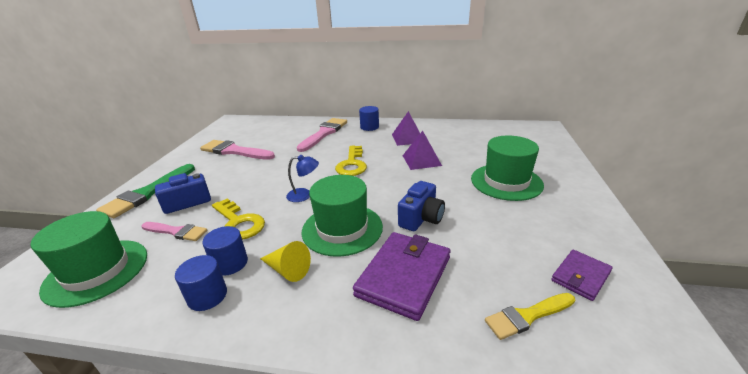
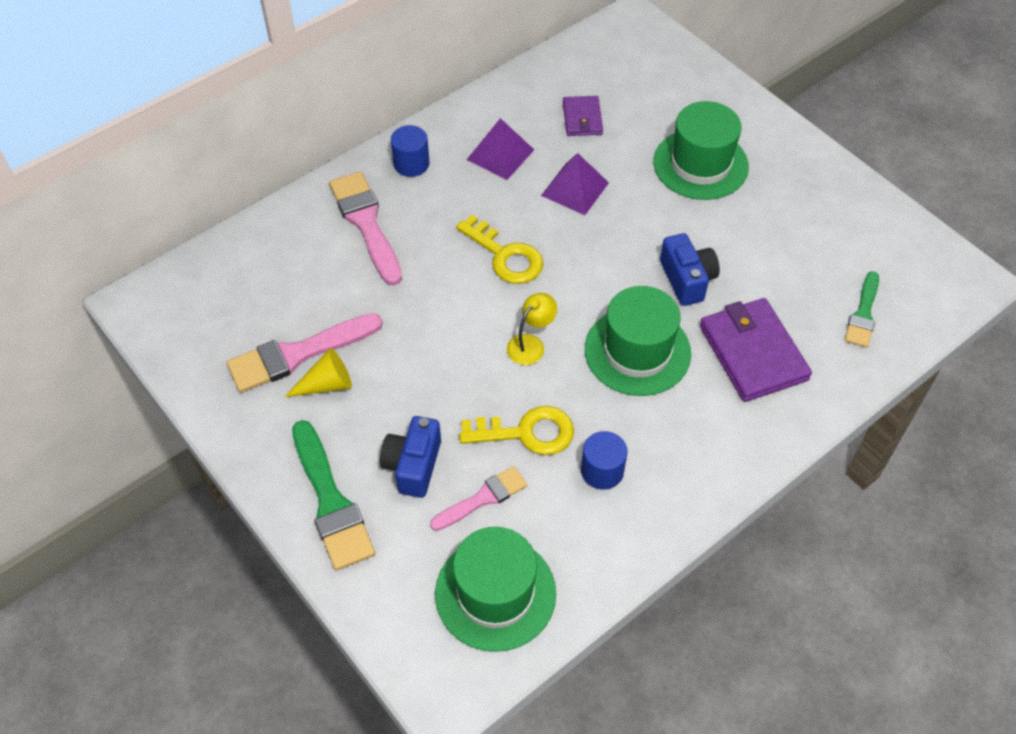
camera: 50 degrees left, 25 degrees up
(207, 296) = (638, 507): blue cylinder -> none
(287, 270) = (660, 430): yellow cone -> yellow cone (326, 384)
(304, 195) = (531, 344): blue lamp -> yellow lamp
(527, 316) = (863, 314): yellow brush -> green brush
(580, 276) = (861, 247): purple wallet -> purple wallet (582, 118)

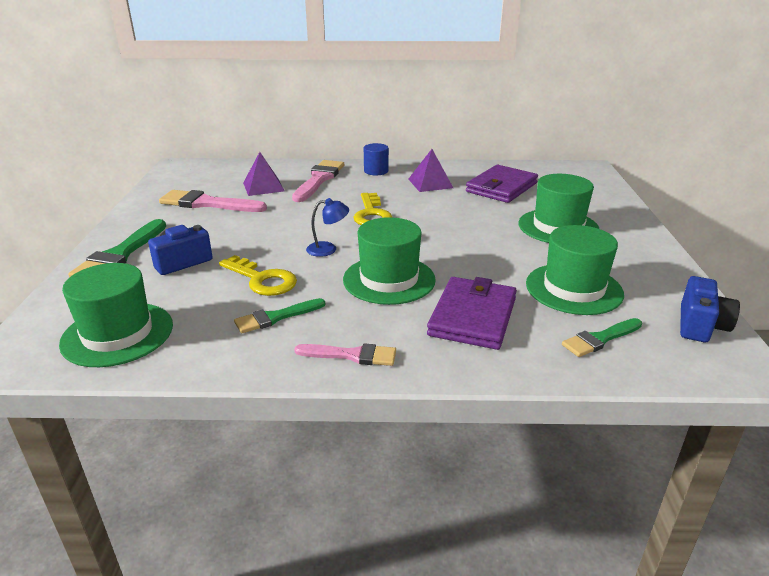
camera: 40 degrees right, 25 degrees down
(326, 384) = (200, 217): yellow cone -> none
(483, 498) = (190, 292): pink brush -> pink brush (352, 355)
(531, 344) = (328, 249): yellow lamp -> blue lamp
(575, 189) = (455, 207): purple pyramid -> purple pyramid (263, 187)
(582, 118) = (501, 187): purple wallet -> purple wallet, size x1.78
(602, 471) = (276, 317): blue cylinder -> green brush
(687, 279) = (474, 266): blue camera -> blue camera (700, 325)
(793, 259) = (574, 289): none -> green hat

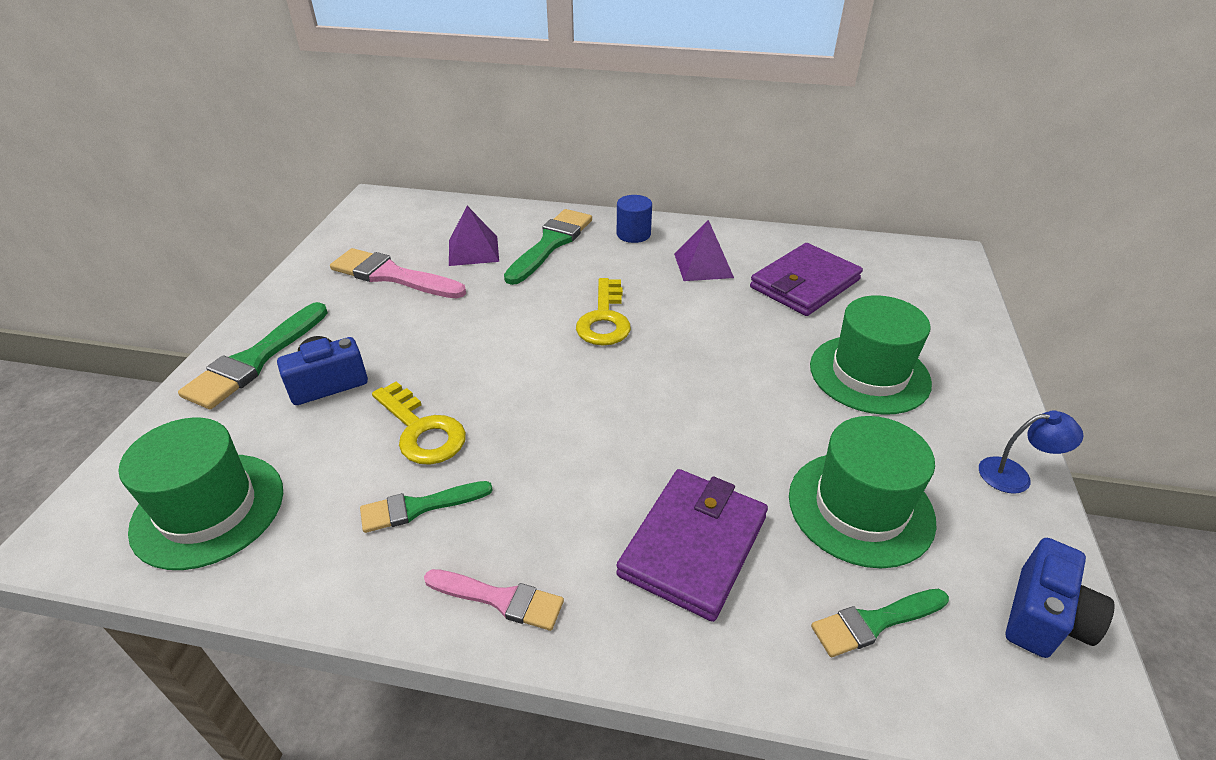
camera: 10 degrees right, 10 degrees up
(319, 179) = (551, 244): pink brush -> green brush
(328, 249) = (526, 381): blue lamp -> blue lamp (1015, 475)
(389, 279) = (593, 452): green hat -> none

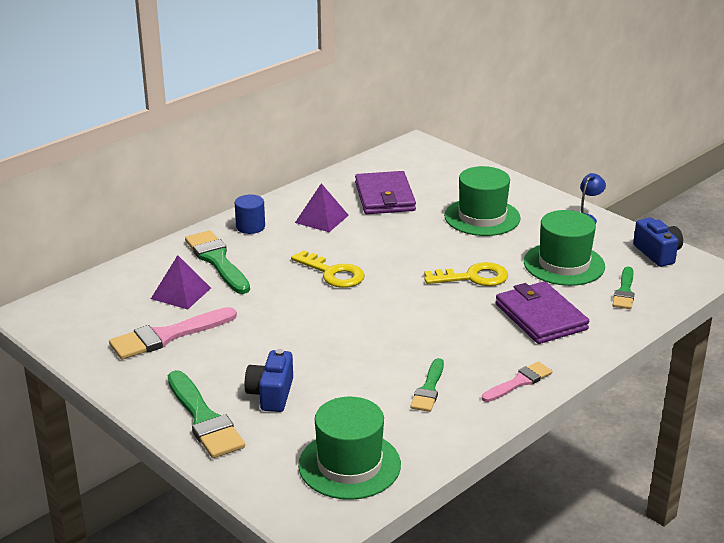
camera: 55 degrees left, 10 degrees down
(422, 430) = (363, 370): yellow key -> yellow key (473, 277)

